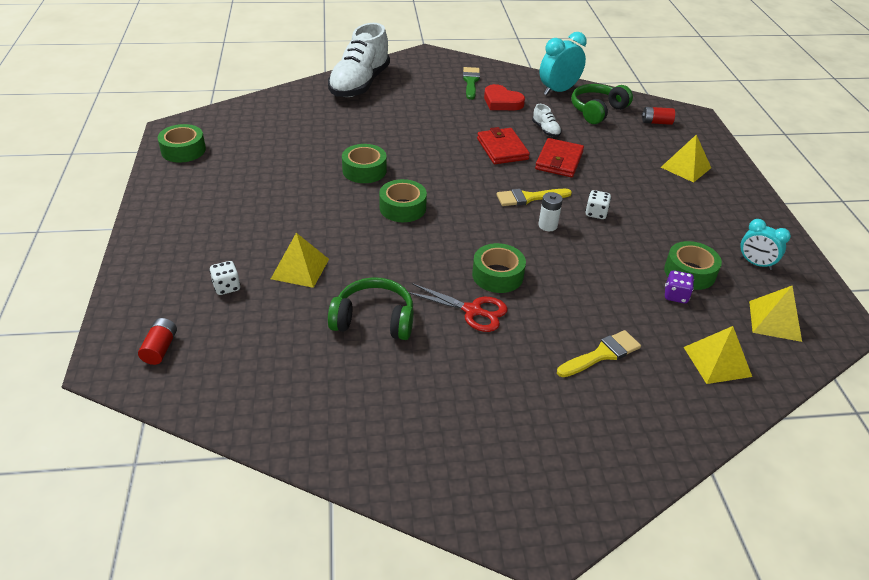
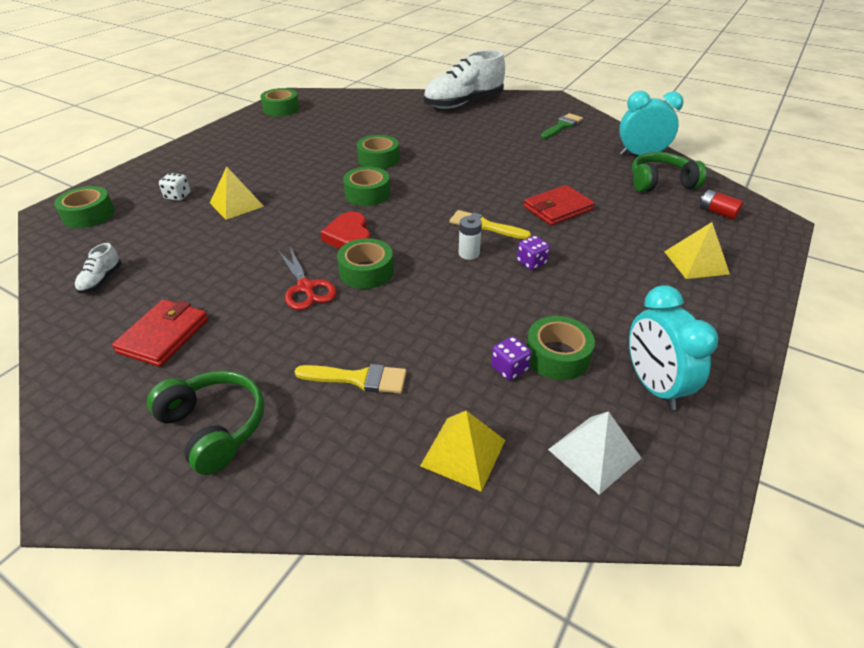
camera: 40 degrees right, 0 degrees up
(160, 348) = (89, 215): red battery -> green tape
(374, 320) = (229, 259): green headphones -> green headphones (214, 427)
(502, 102) = (569, 148): red heart -> red heart (349, 237)
(502, 149) = (516, 182): red wallet -> red wallet (164, 336)
(546, 130) = (580, 181): white shoe -> white shoe (101, 280)
(596, 213) = (531, 263): white dice -> purple dice
(755, 263) = (653, 385): turquoise clock -> turquoise clock, size x1.57
(774, 320) = (594, 453): yellow pyramid -> white pyramid

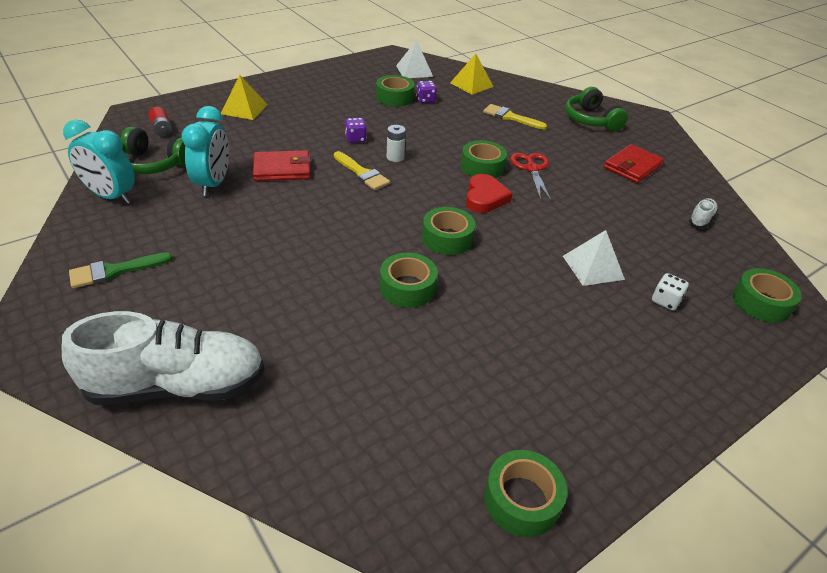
camera: 160 degrees left, 0 degrees up
(236, 204) = (593, 267): yellow pyramid -> white pyramid
(653, 385) = (360, 78): turquoise clock -> turquoise clock (213, 184)

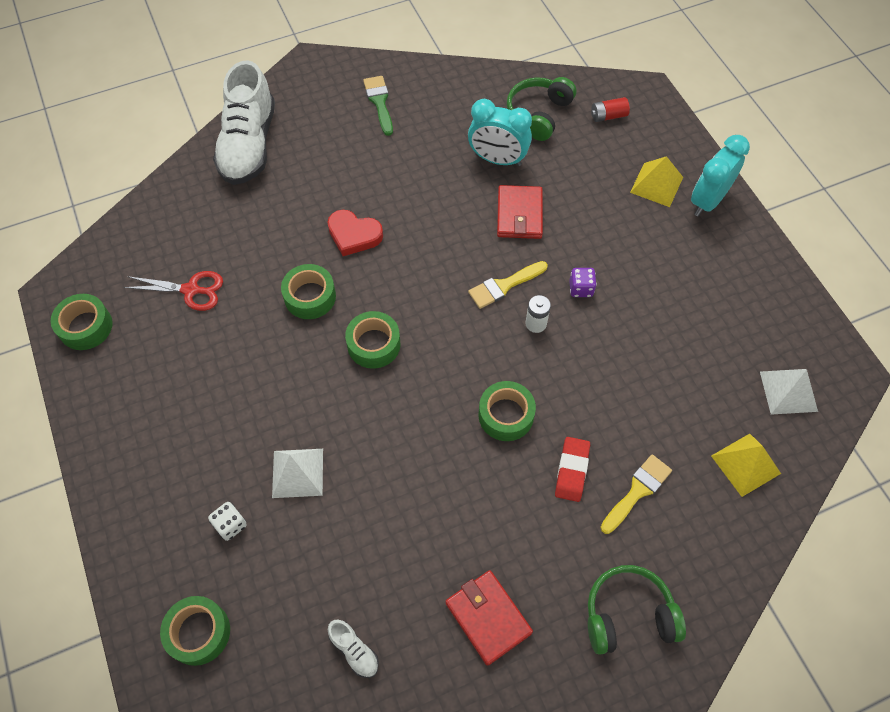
camera: 105 degrees right, 20 degrees up
(111, 196) = (485, 90): turquoise clock -> turquoise clock (707, 201)
(394, 97) = (695, 349): green tape -> none
(425, 100) = (688, 387): purple dice -> none
(485, 197) = (440, 400): red heart -> red heart (354, 235)
(510, 140) = (572, 470): none -> red eraser
(531, 169) = (496, 474): red scissors -> red scissors (191, 290)

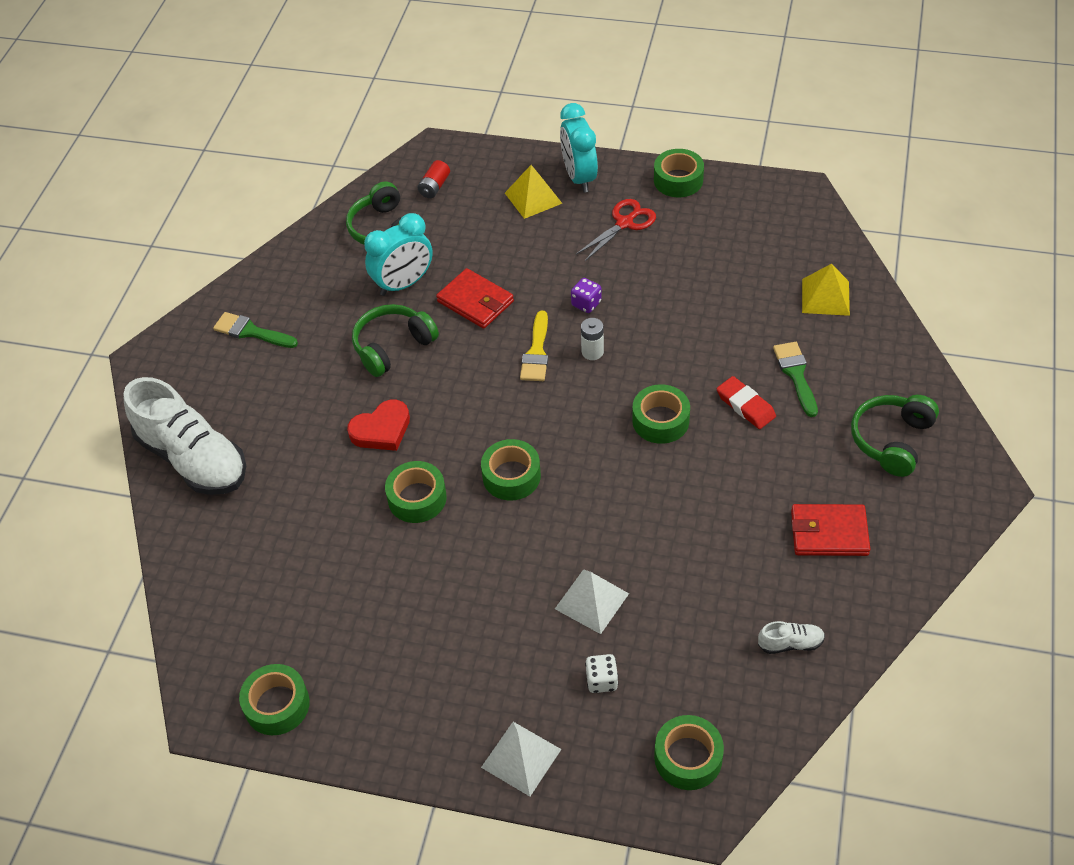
camera: 50 degrees left, 10 degrees down
(191, 290) = (319, 591): red scissors -> red scissors (624, 223)
(434, 192) = (393, 346): none -> green headphones
(637, 491) = (796, 375): yellow brush -> green brush
(772, 271) = (678, 180): none -> green tape
(788, 391) = (786, 235): white pyramid -> white pyramid (521, 758)

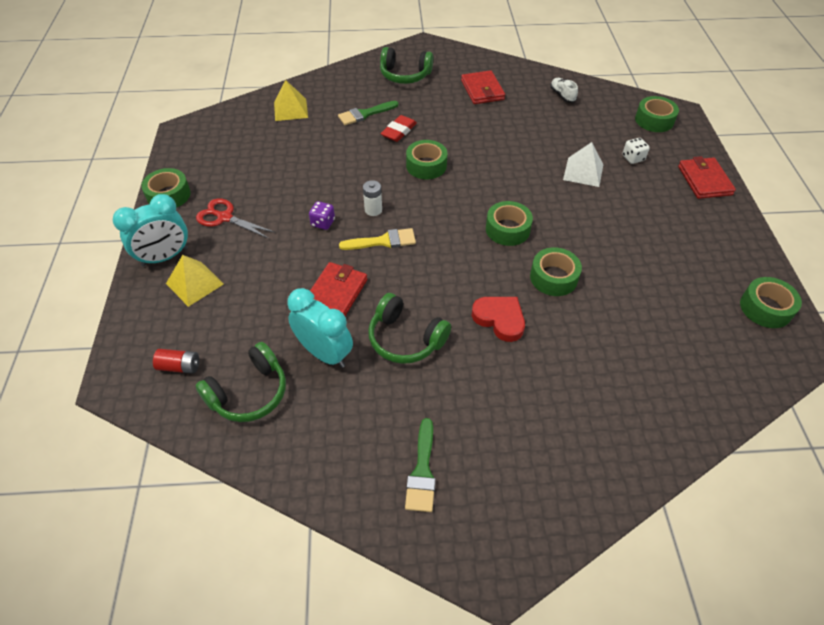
camera: 110 degrees left, 0 degrees up
(193, 458) = (597, 460): white shoe -> none
(521, 758) = (704, 180): white pyramid -> red wallet

